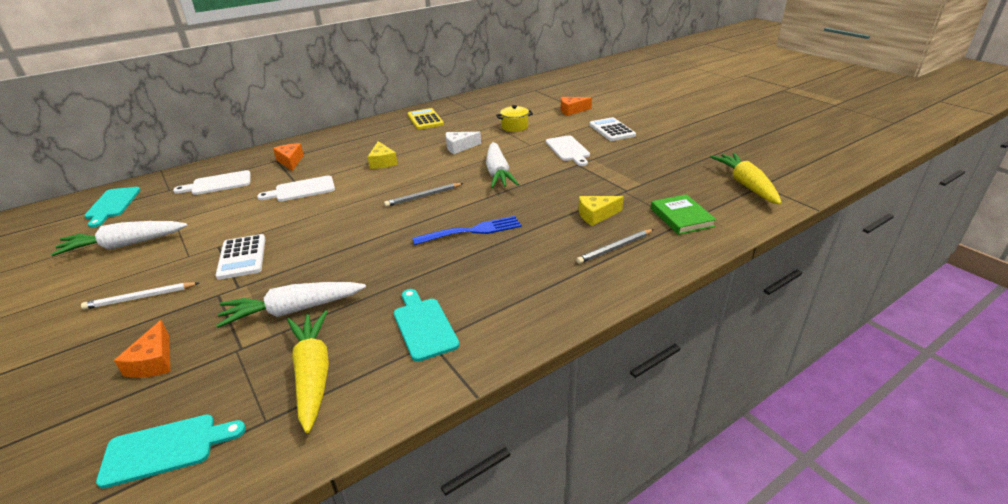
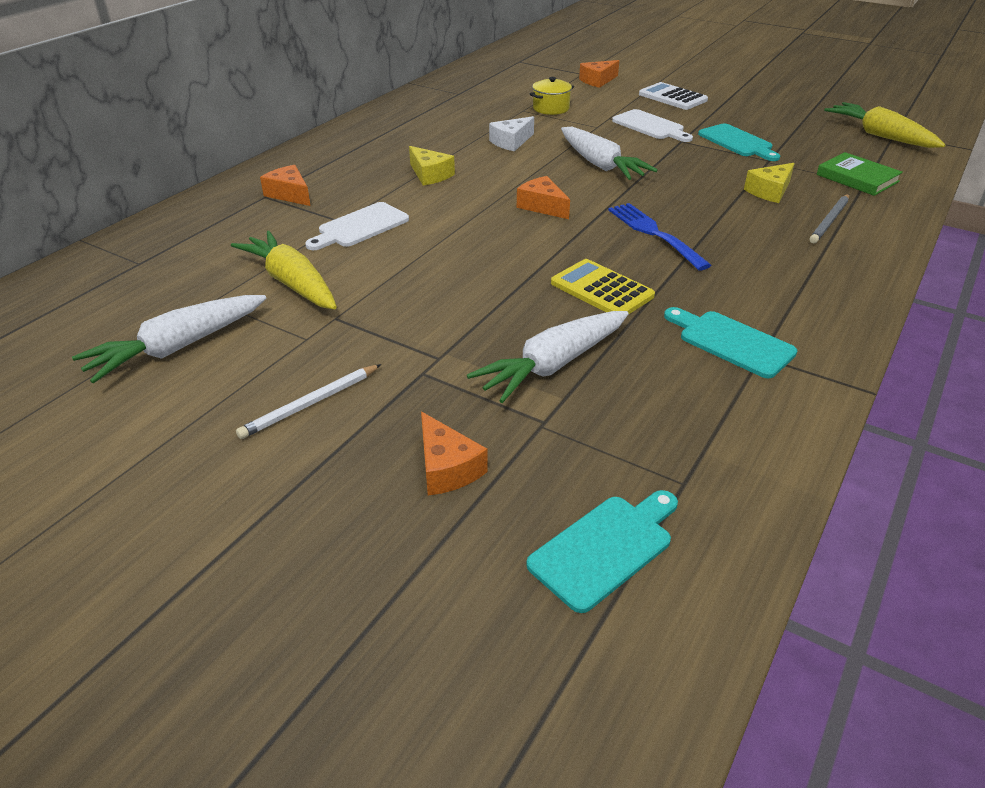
camera: 25 degrees left, 5 degrees up
(112, 205) = (67, 301): turquoise cutting board -> turquoise cutting board (737, 142)
(218, 184) = (214, 241): white cutting board -> none
(242, 257) = (392, 323): white calculator -> none
(313, 374) = (672, 422): yellow carrot -> yellow carrot (291, 282)
(423, 196) = (542, 206): grey pencil -> orange cheese
(425, 119) = (418, 114): yellow calculator -> yellow calculator (601, 289)
(472, 231) = (654, 233): blue fork -> blue fork turned 75 degrees counterclockwise

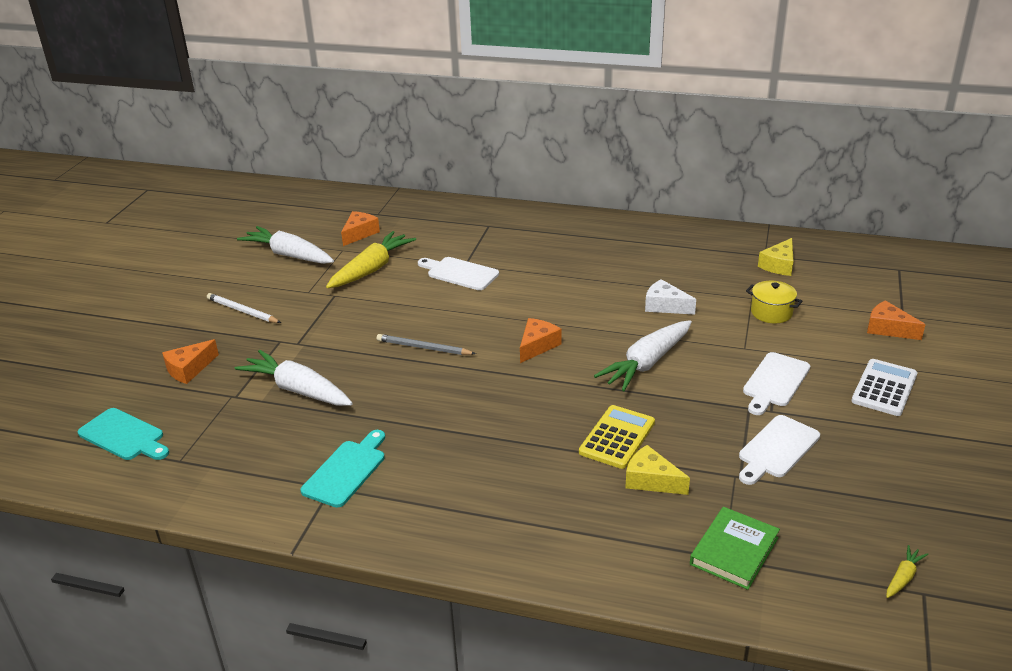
camera: 75 degrees right, 5 degrees down
(289, 194) = (496, 233): orange cheese -> orange cheese (359, 233)
(430, 175) = (566, 281): yellow cheese -> yellow cheese (779, 265)
(601, 289) = (406, 397): yellow calculator -> yellow calculator (617, 437)
(654, 233) = (515, 412): blue fork -> none
(737, 142) = (776, 449): turquoise cutting board -> white cutting board
(830, 221) = (601, 527): grey pencil -> grey pencil (423, 348)
(879, 135) = (903, 577): yellow carrot -> yellow carrot, size x0.44

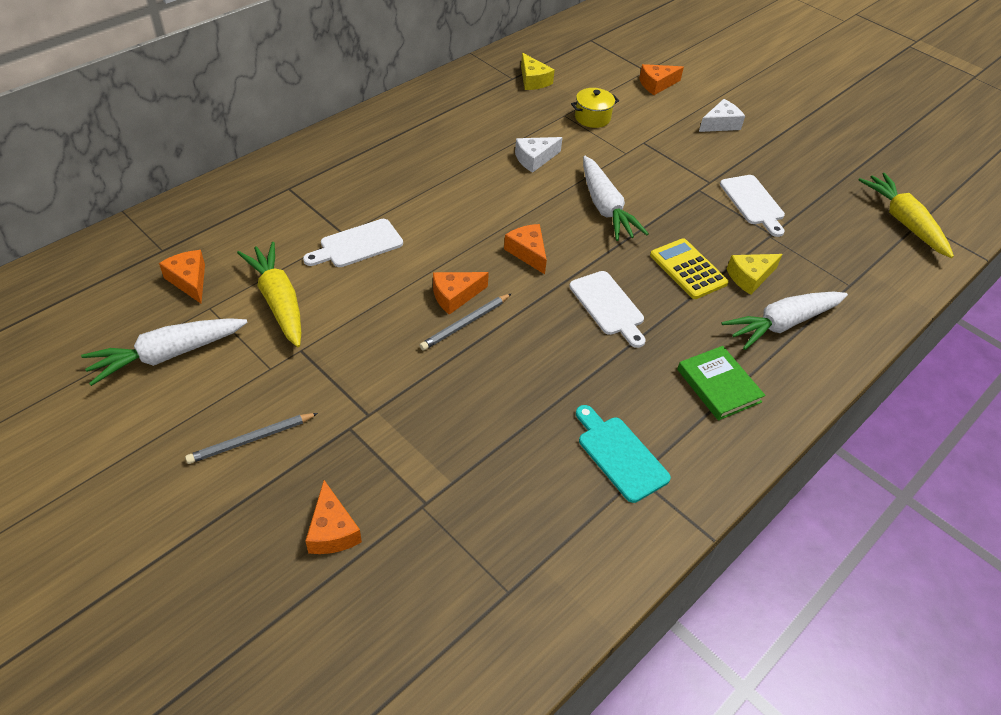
camera: 65 degrees left, 15 degrees up
(124, 436) = (420, 637): turquoise cutting board -> none
(242, 311) = (251, 440): white pencil -> grey pencil
(297, 390) = (457, 445): white carrot -> white carrot (781, 324)
(449, 332) = (455, 296): none -> orange cheese
(734, 551) = (845, 277): green book -> green book (718, 385)
(775, 382) = (678, 162): white cutting board -> white cutting board (608, 306)
(884, 388) = (720, 124): white calculator -> white cheese
(903, 577) = (903, 221): yellow carrot -> yellow carrot, size x2.28

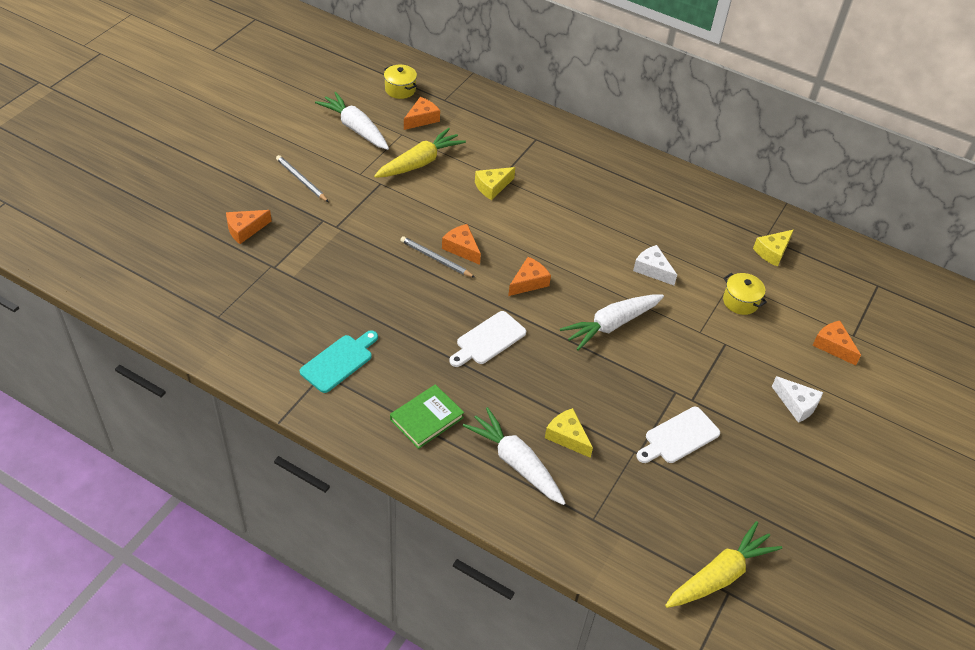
camera: 75 degrees right, 0 degrees up
(110, 289) = (400, 89): none -> yellow pot
(357, 245) = (492, 187): white cutting board -> yellow cheese
(688, 269) = (557, 390): yellow calculator -> none

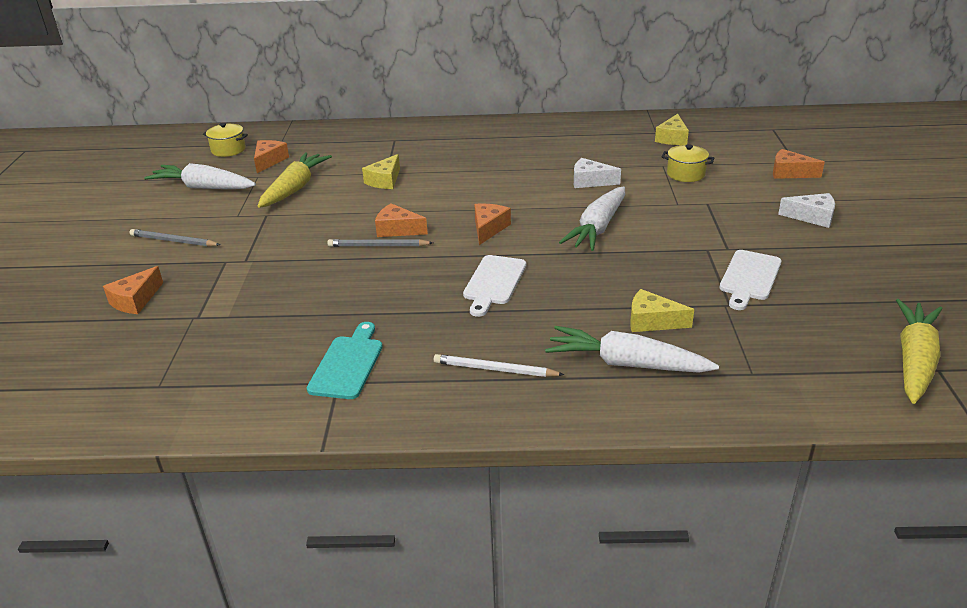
camera: 25 degrees left, 15 degrees down
(426, 418) = (495, 369): green book -> white pencil

